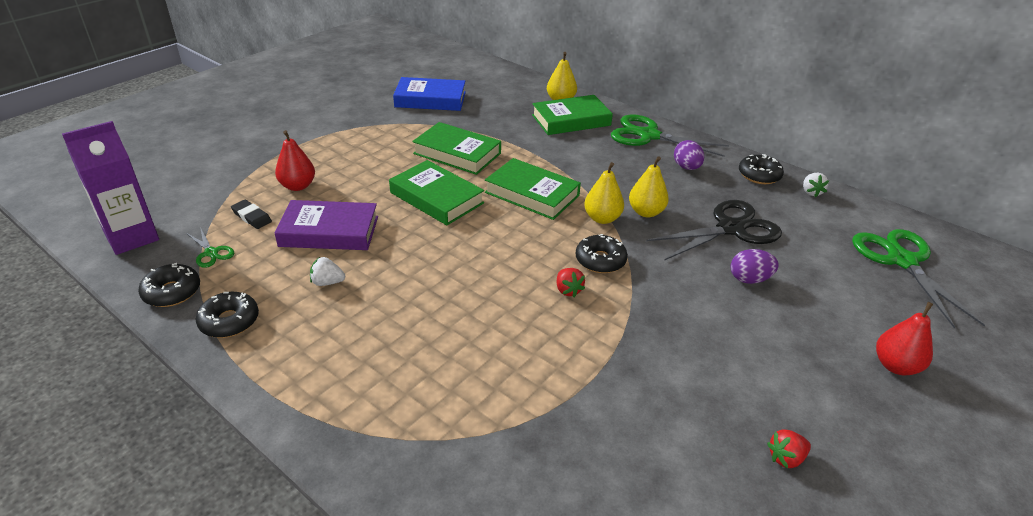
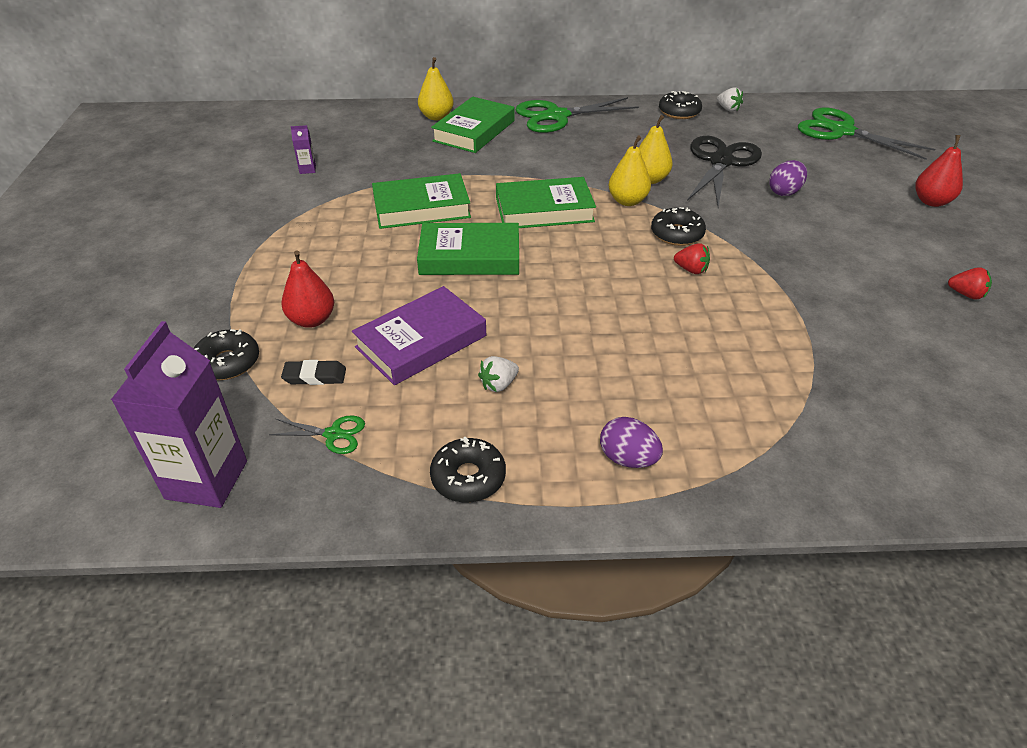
camera: 40 degrees left, 5 degrees up
(172, 292) = (359, 495): black donut -> black donut (227, 362)
(430, 99) = (307, 169): blue book -> purple carton
(686, 167) = (623, 129): purple egg -> purple egg (628, 459)
(785, 458) = (966, 294): red strawberry -> red strawberry turned 90 degrees counterclockwise

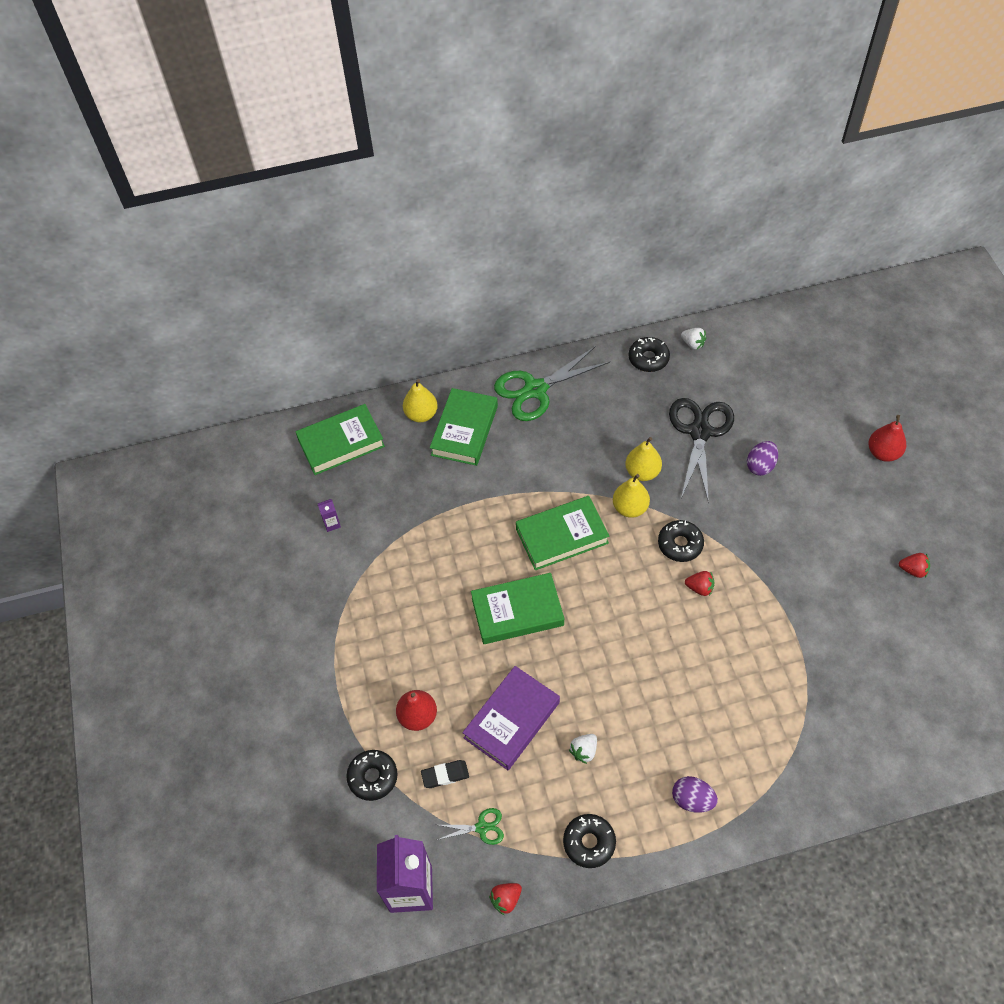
camera: 10 degrees left, 15 degrees up
(326, 517) = (506, 899): none -> red strawberry
(421, 208) = (455, 556): green book -> green book (341, 443)
(841, 131) = (800, 360): green scissors -> none

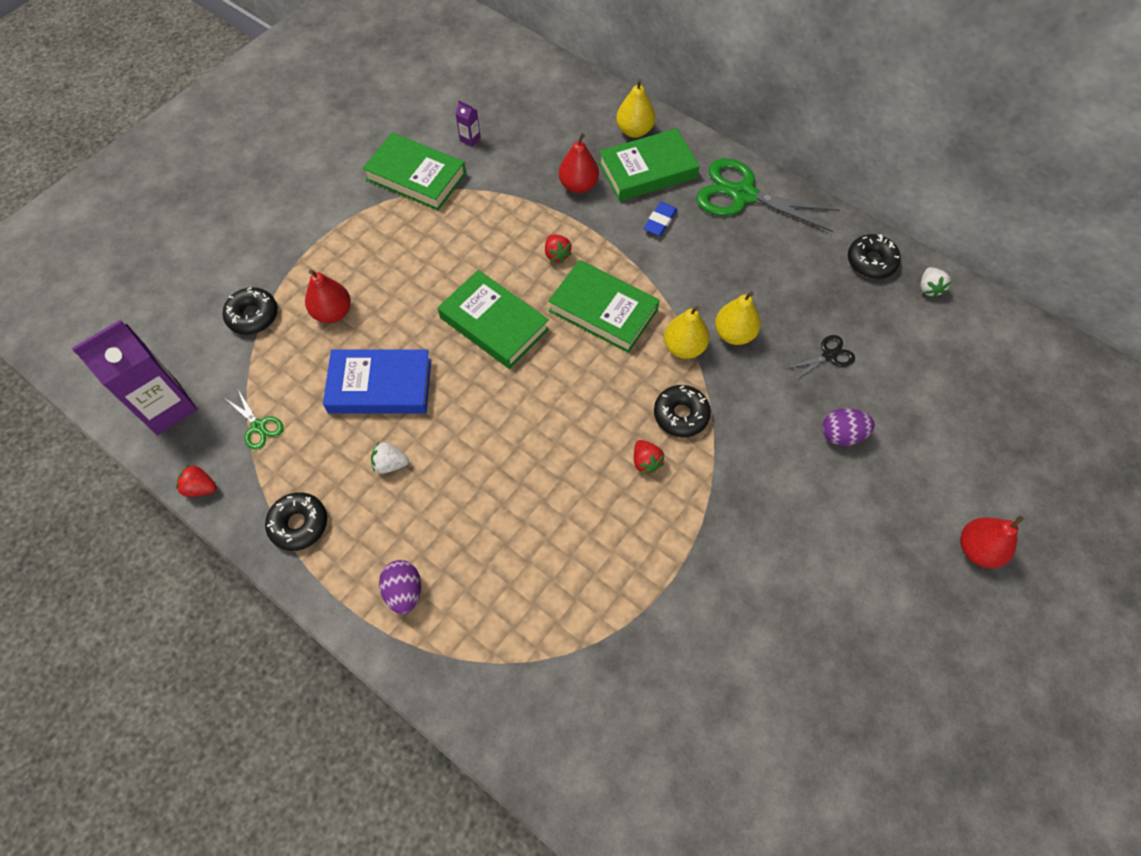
camera: 50 degrees right, 5 degrees up
(341, 443) = (554, 96): green book -> green book (416, 176)
(440, 481) = (578, 185): none -> red pear
(445, 775) = (290, 367): black eraser -> none
(512, 720) = (380, 386): purple book -> blue book
(515, 452) = (660, 221): none -> blue eraser
(699, 431) = (829, 355): black scissors -> black scissors, size x0.46
(913, 570) = (852, 667): red strawberry -> red strawberry (557, 254)

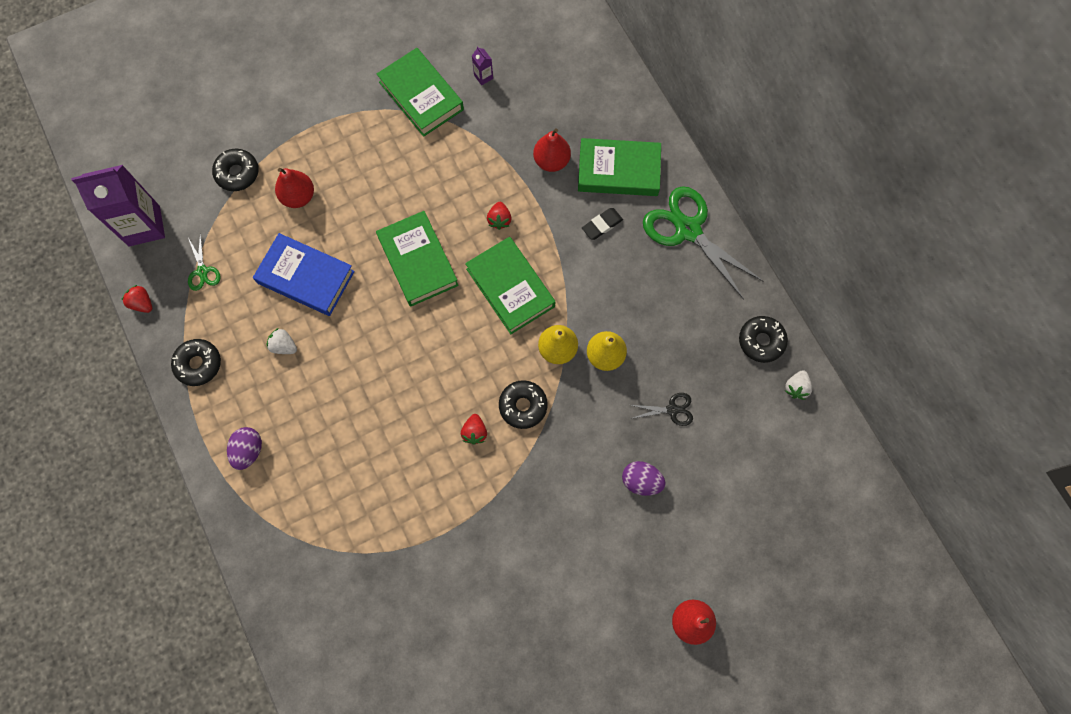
camera: 25 degrees right, 10 degrees up
(634, 131) = (629, 126): yellow pear -> none
(660, 221) = (602, 225): blue eraser -> black eraser

